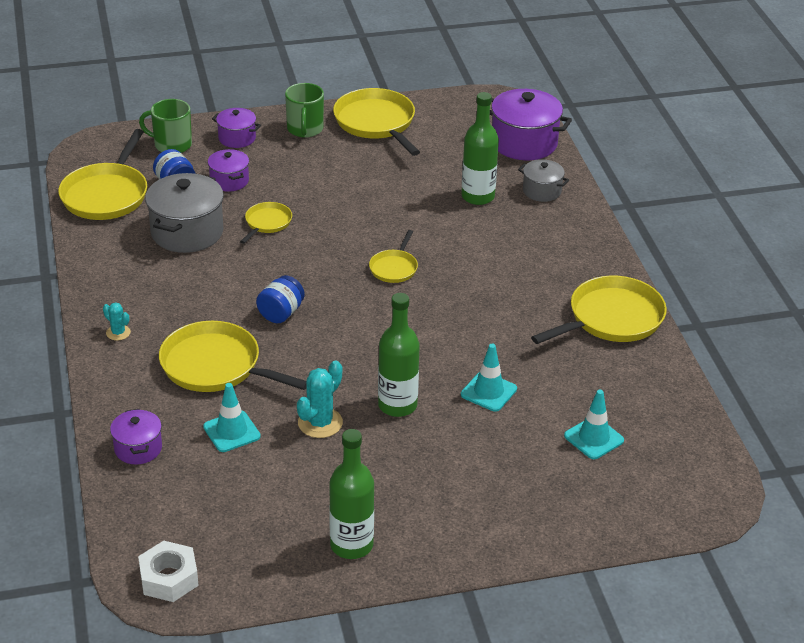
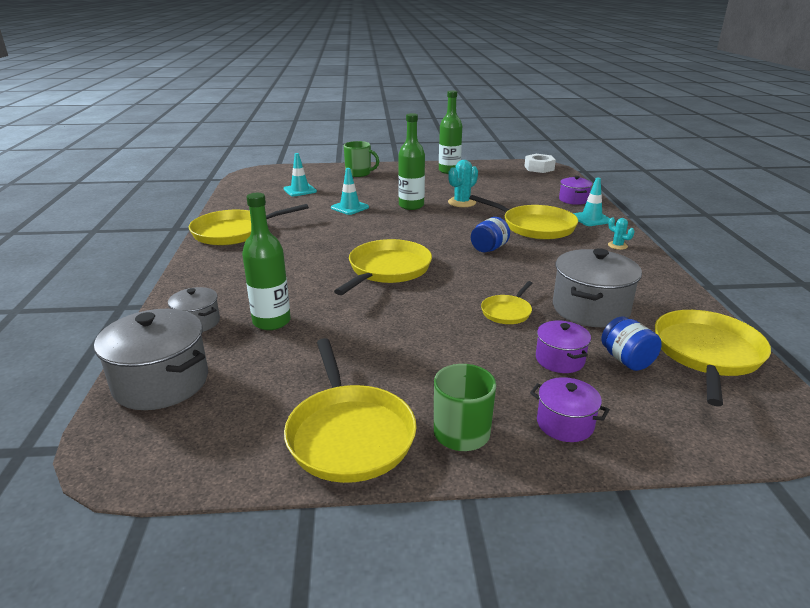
camera: 170 degrees left, 10 degrees down
(172, 145) = (660, 420): green mug -> green mug (359, 173)
(231, 432) = (517, 202): turquoise traffic cone -> turquoise traffic cone (591, 219)
(394, 268) = (387, 269): yellow pan -> yellow pan, size x1.89
(524, 143) = (161, 382): purple pot -> grey pot

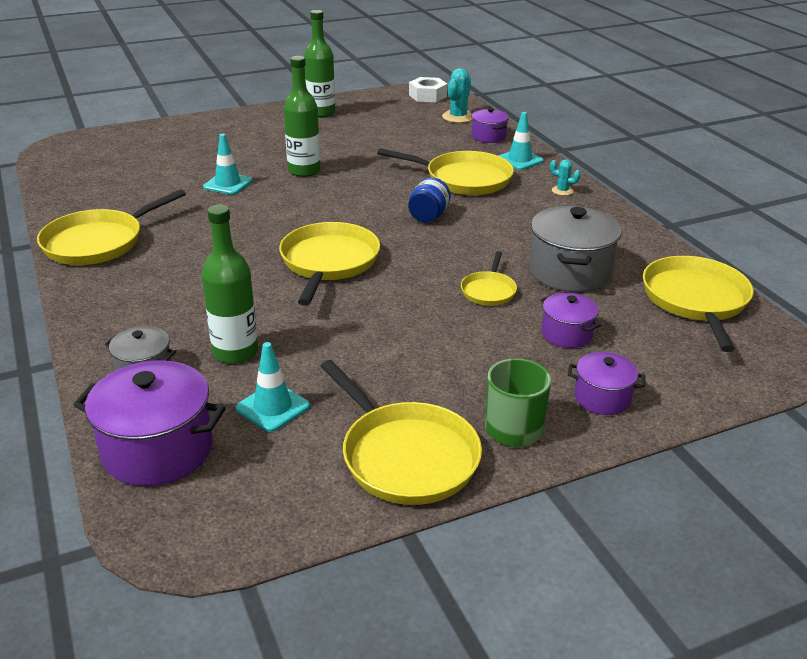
camera: 20 degrees left, 5 degrees up
(161, 382) = (158, 449): grey pot -> purple pot
(300, 190) = (143, 167): turquoise traffic cone -> turquoise traffic cone (273, 407)
(359, 173) = (206, 131): green mug -> none
(462, 202) = (363, 157): turquoise cactus -> turquoise cactus (458, 117)
(626, 360) = (628, 321): blue jar -> none

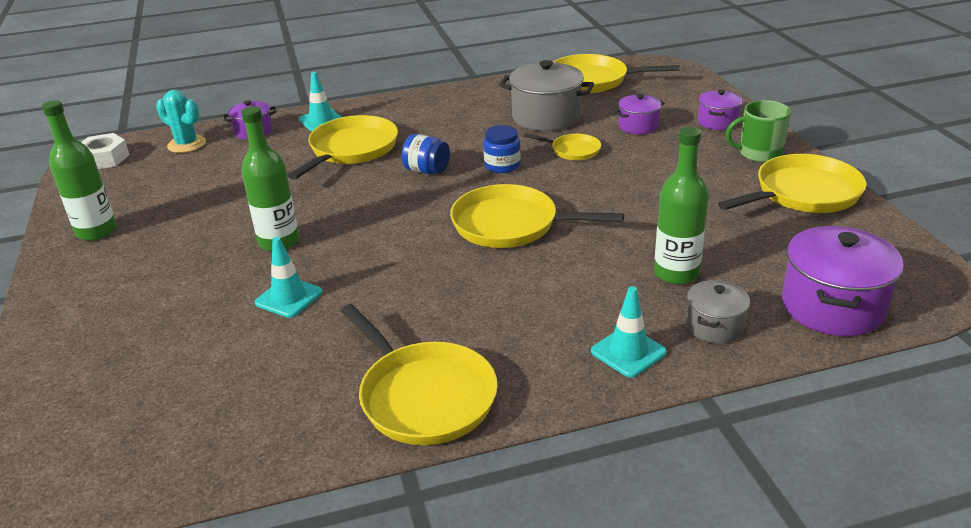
camera: 80 degrees left, 0 degrees up
(273, 407) = (758, 250): turquoise traffic cone -> turquoise traffic cone (628, 352)
(445, 252) = (502, 165): none -> blue jar
(562, 191) = (398, 107): turquoise cactus -> none

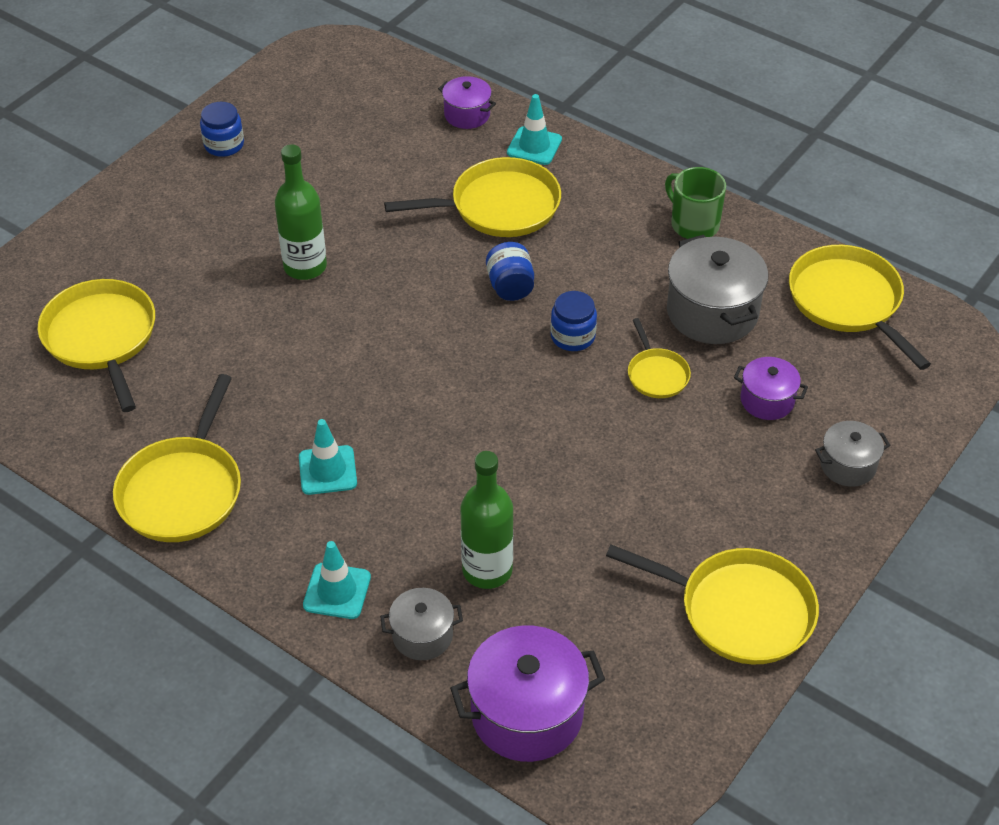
camera: 50 degrees right, 15 degrees up
(96, 231) = (224, 145): green bottle -> blue jar
(104, 159) = (329, 57): white nut -> none
(186, 144) = (401, 89): turquoise cactus -> none
(289, 297) = (236, 328): turquoise traffic cone -> turquoise traffic cone (327, 470)
(510, 224) = (467, 405): yellow pan -> yellow pan (101, 338)
(717, 122) = (848, 465): purple pot -> grey pot
(759, 153) = (800, 535): green mug -> green mug (693, 224)

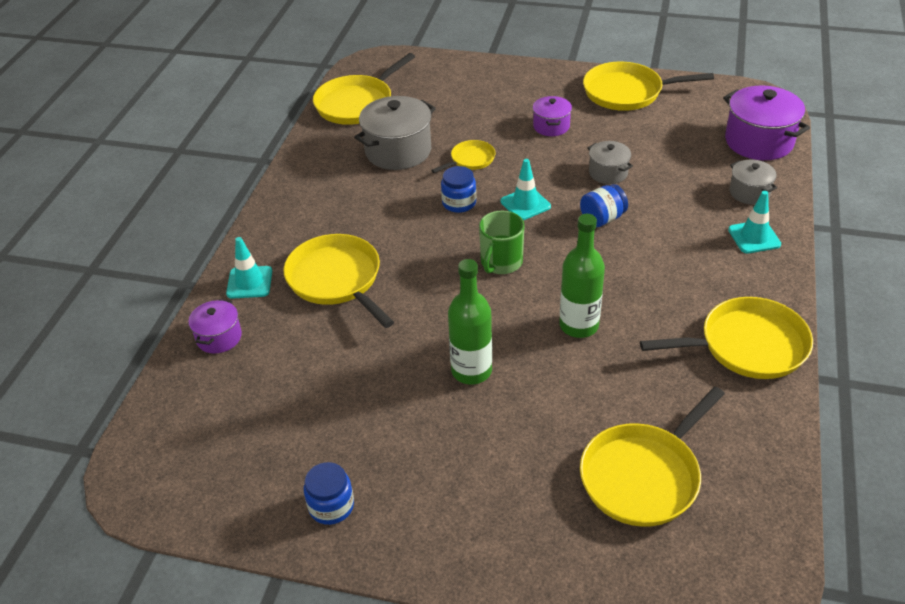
camera: 110 degrees left, 5 degrees down
(327, 470) = (666, 277): turquoise traffic cone -> turquoise traffic cone (525, 204)
(487, 570) = (681, 182): green bottle -> green bottle (579, 325)
(510, 286) = (426, 246): blue jar -> blue jar (602, 219)
(693, 224) = (311, 179): green mug -> green mug (501, 262)
(739, 611) = (627, 92): yellow pan -> yellow pan turned 90 degrees counterclockwise
(767, 400) = (464, 115): purple pot -> purple pot (551, 126)
(848, 465) = (495, 79): grey pot -> grey pot (608, 173)

